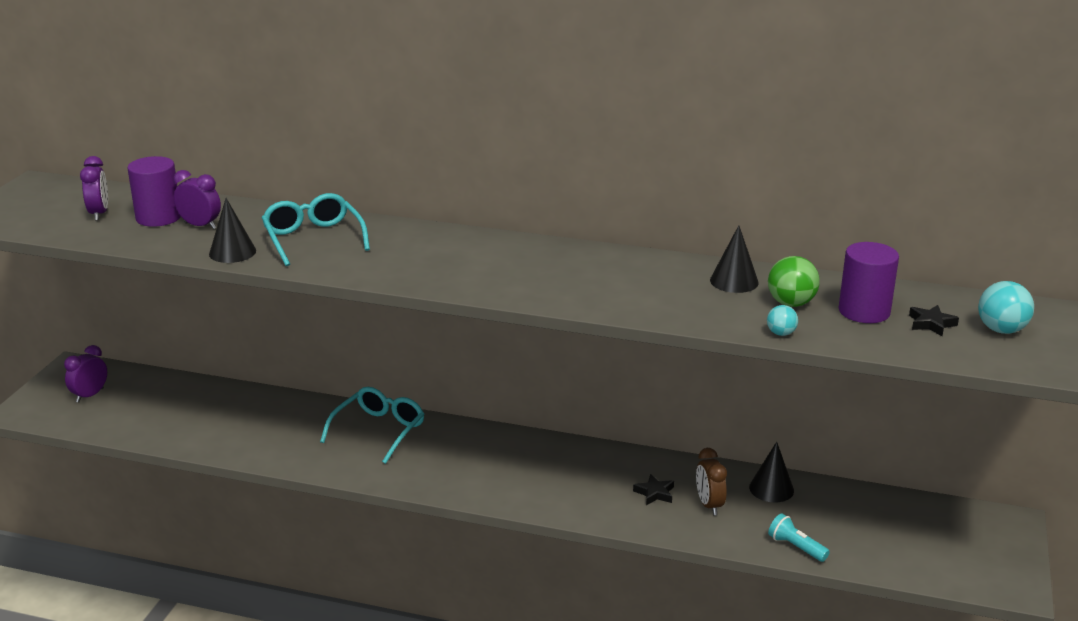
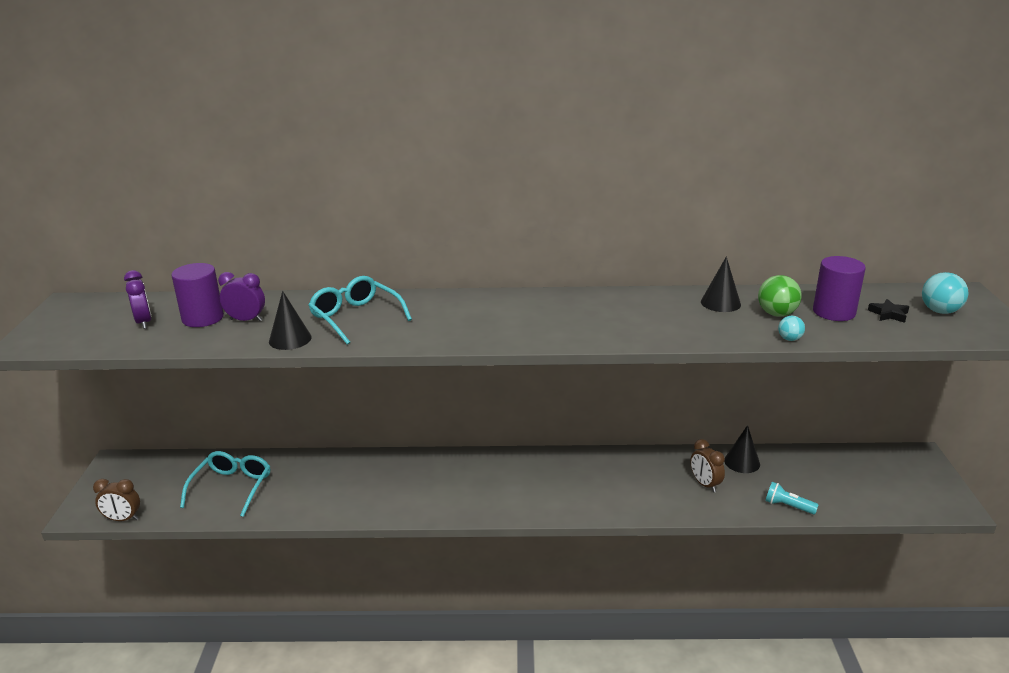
camera: 15 degrees left, 0 degrees up
(59, 425) = (123, 519): none -> brown clock
(90, 395) = (141, 486): purple clock -> none
(379, 431) = (413, 471): turquoise glasses -> turquoise glasses (232, 487)
(654, 493) = (659, 483): black star -> none

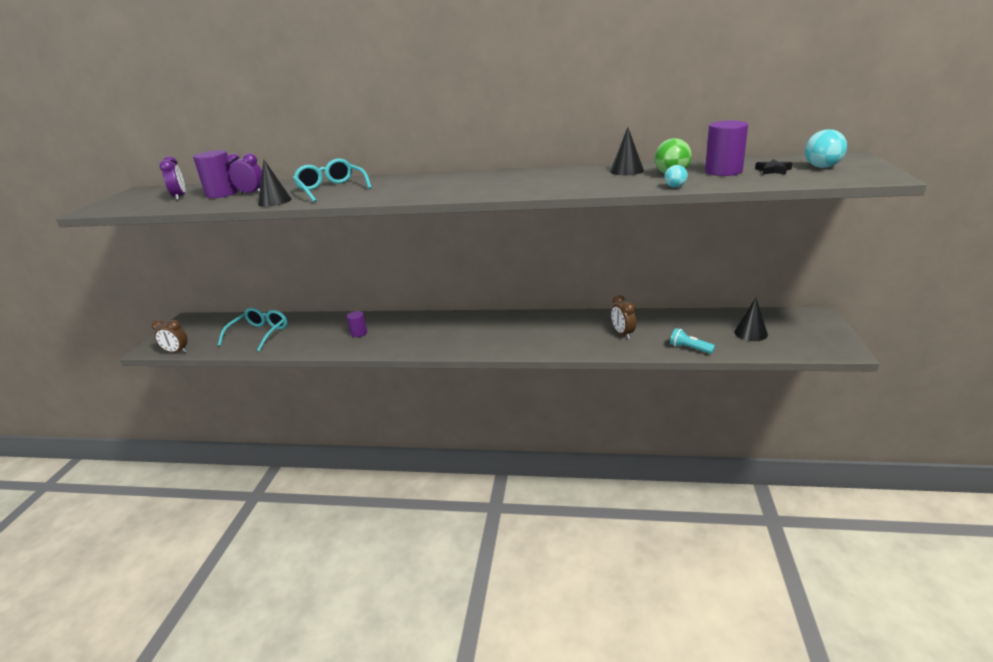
camera: 10 degrees right, 0 degrees up
(370, 485) = (359, 333): none -> purple cylinder
(742, 462) = (659, 319): black cone -> black cone (750, 333)

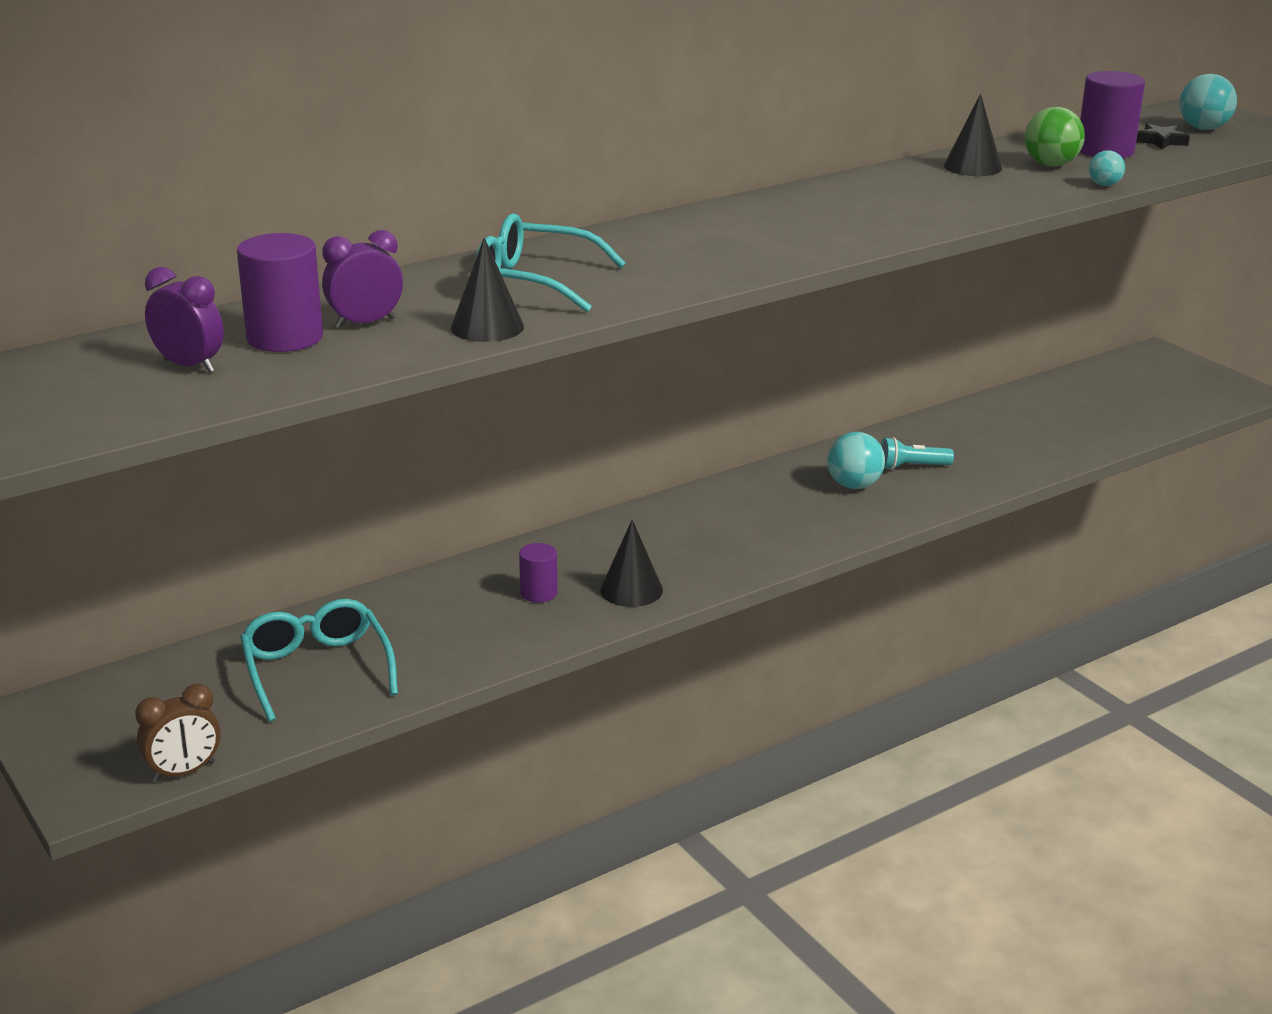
camera: 45 degrees left, 0 degrees up
(542, 331) = (854, 485): none -> turquoise ball
(623, 334) = (972, 451): brown clock -> none
(689, 348) = (1086, 444): turquoise flashlight -> turquoise flashlight (912, 467)
(750, 333) = (1121, 401): black cone -> black cone (631, 590)

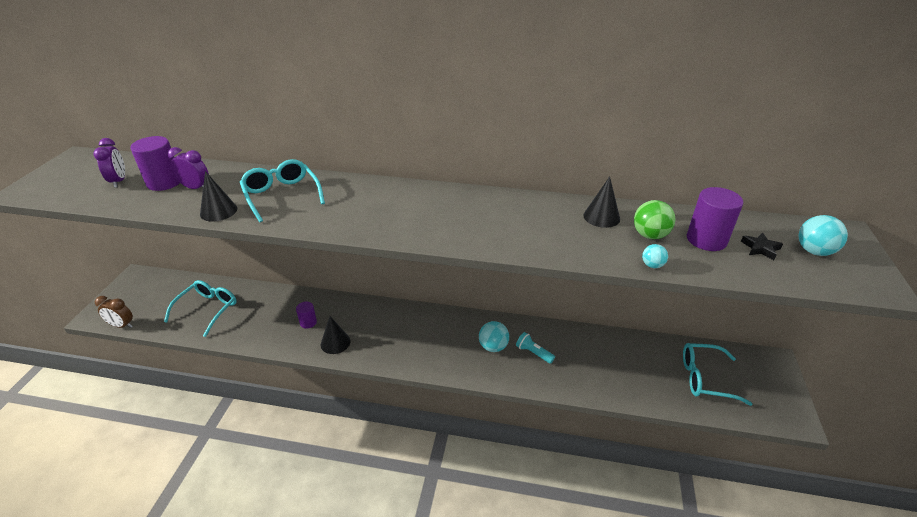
camera: 45 degrees right, 10 degrees up
(1121, 399) = (705, 378): none -> turquoise glasses

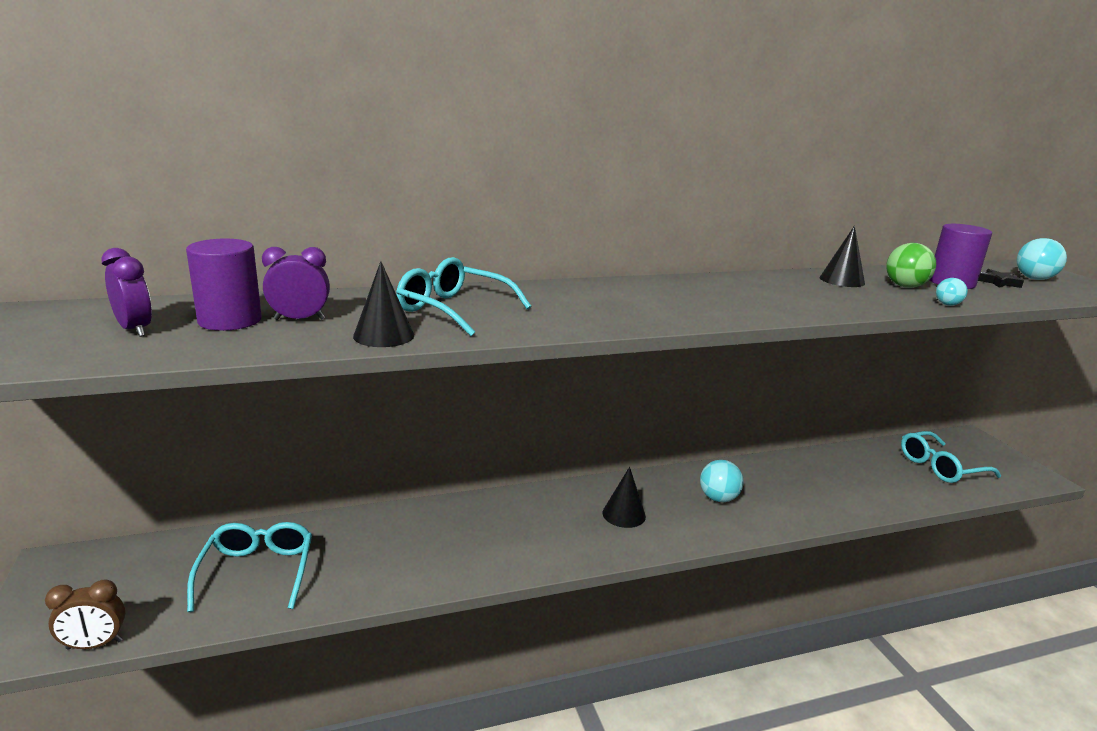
camera: 30 degrees left, 15 degrees down
(308, 322) = (450, 541): purple cylinder -> none
(335, 342) = (517, 552): black cone -> black cone (624, 514)
(533, 353) = (766, 491): turquoise flashlight -> none

